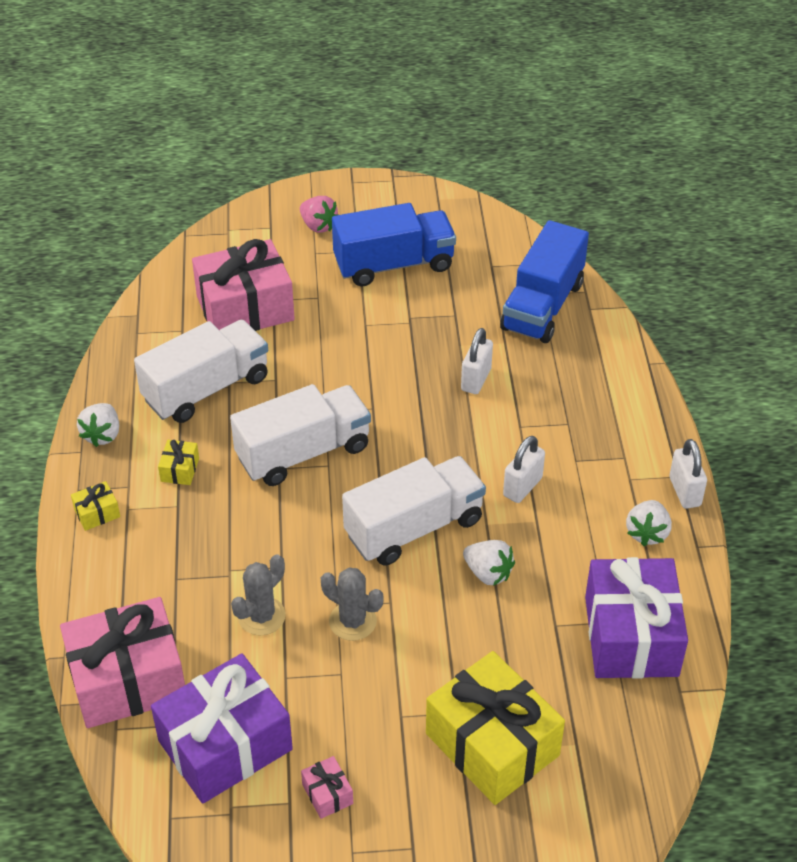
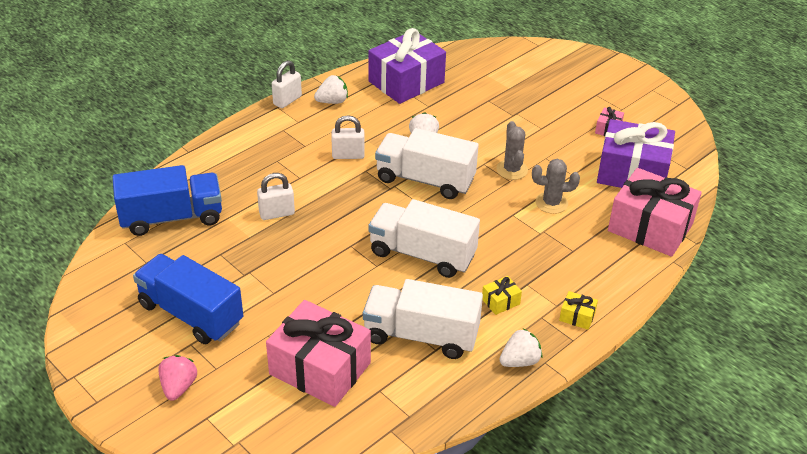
camera: 130 degrees left, 5 degrees down
(492, 744) = (518, 96): yellow gift -> none

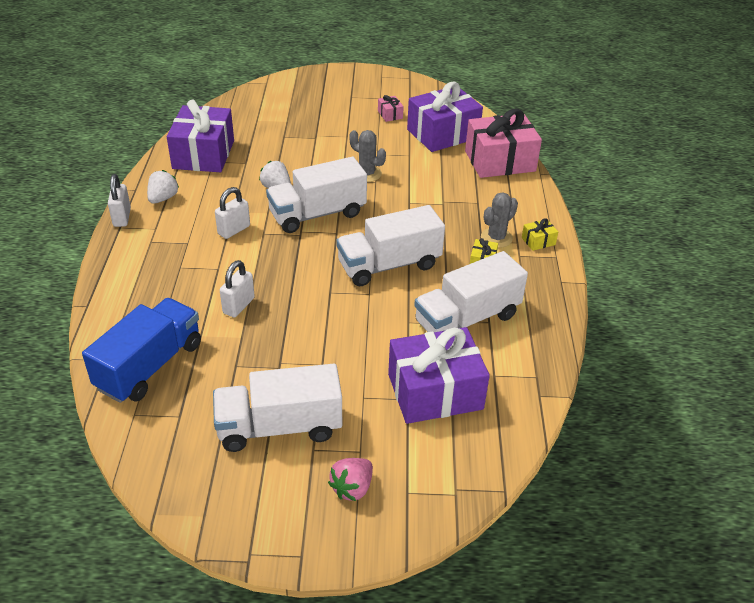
camera: 45 degrees left, 0 degrees up
(178, 387) = (352, 488): pink strawberry -> pink strawberry turned 105 degrees counterclockwise
(191, 314) = (279, 427): blue truck -> white truck
(320, 368) = (435, 391): pink gift -> purple gift
(519, 361) = (547, 291): white strawberry -> none
(551, 203) = (422, 180): grey cactus -> grey cactus (496, 238)

